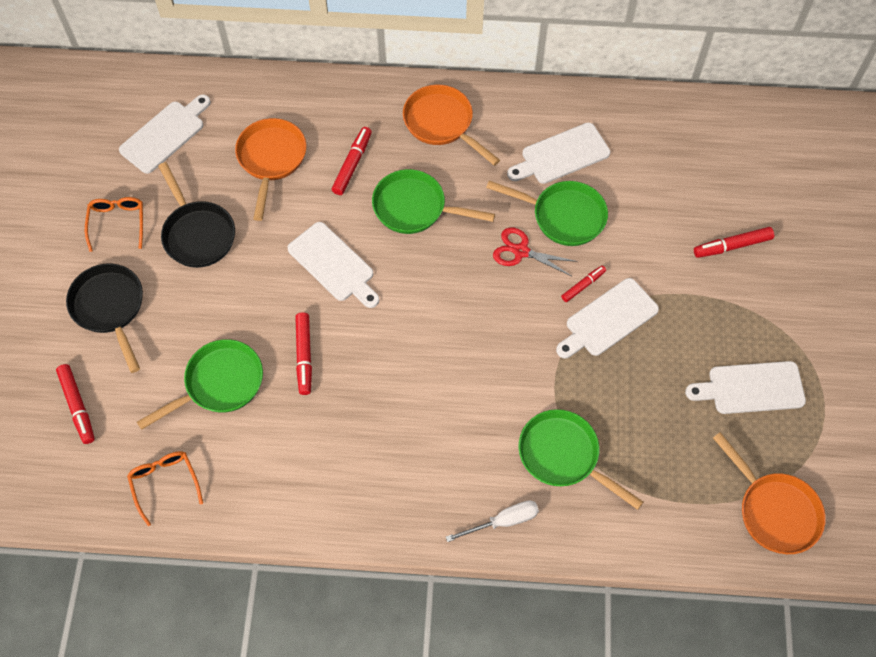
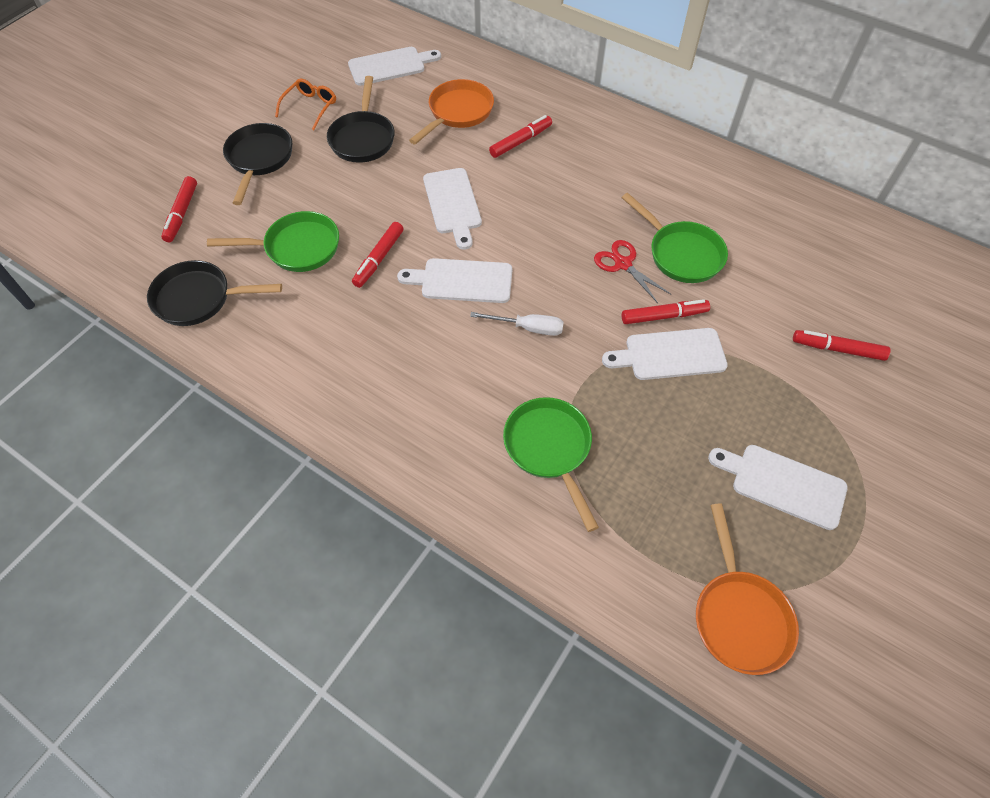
camera: 30 degrees right, 5 degrees down
(165, 483) = (199, 298): orange glasses -> black pan
(414, 208) = (551, 192): green pan -> none
(442, 123) = (617, 143): orange pan -> none
(503, 521) = (453, 476): white screwdriver -> white screwdriver (528, 328)
(561, 155) = (710, 207): white cutting board -> white cutting board (462, 281)
(583, 285) = (664, 316): red marker -> red marker, size x1.52

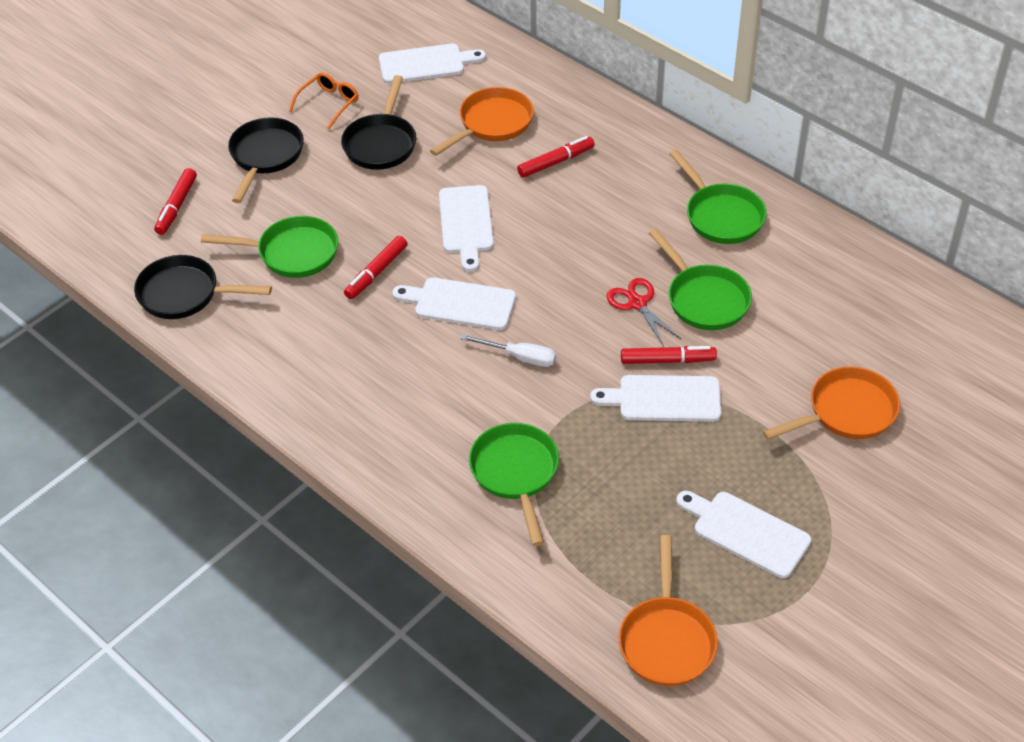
camera: 10 degrees right, 10 degrees down
(675, 176) = (721, 216): none -> green pan
(837, 349) = (846, 412): red marker -> orange pan

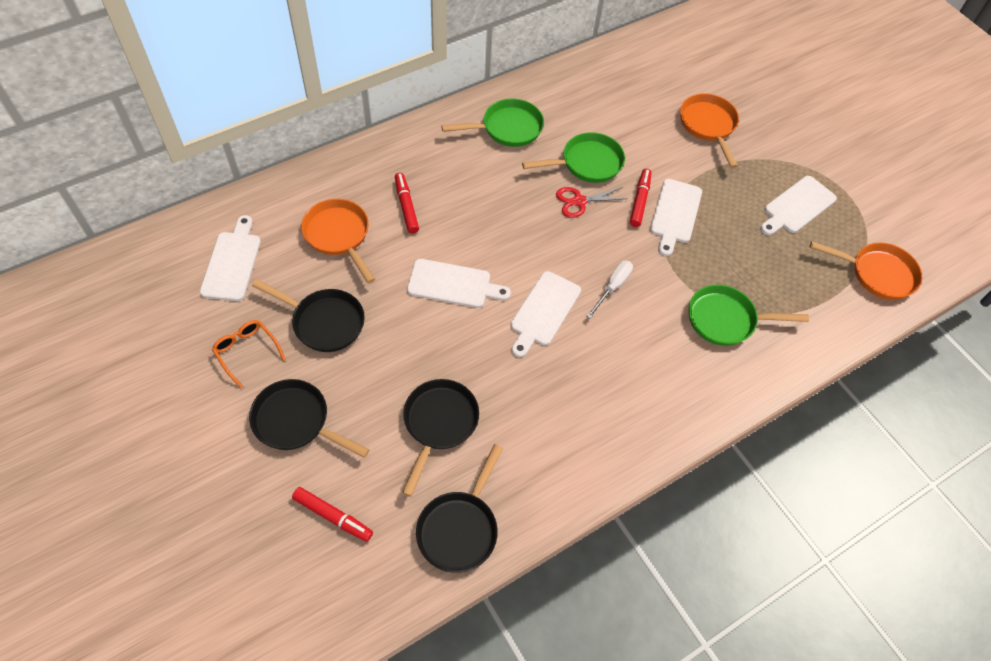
camera: 80 degrees left, 10 degrees up
(292, 253) = (439, 424): green pan -> black pan
(376, 273) = (487, 363): red marker -> none

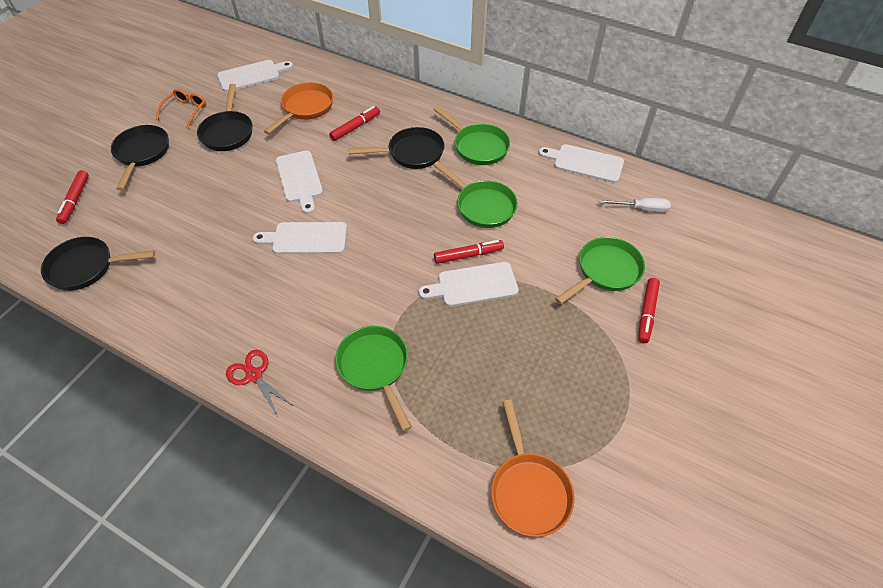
camera: 65 degrees right, 5 degrees down
(439, 424) = (171, 221): black pan -> black pan (411, 153)
(579, 201) = (436, 217): red scissors -> red scissors (254, 375)
(612, 287) = (359, 272): white screwdriver -> white screwdriver (641, 209)
(708, 126) = (605, 271): orange pan -> green pan
(761, 126) = (646, 313): none -> red marker
(797, 206) = (563, 381): white cutting board -> white cutting board (585, 163)

